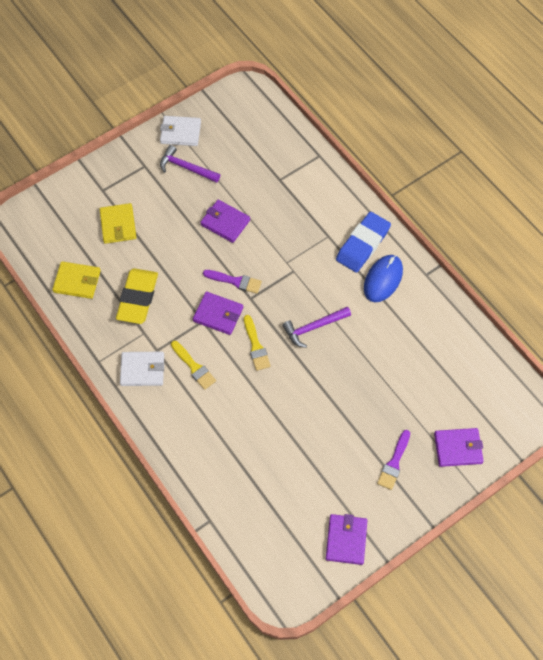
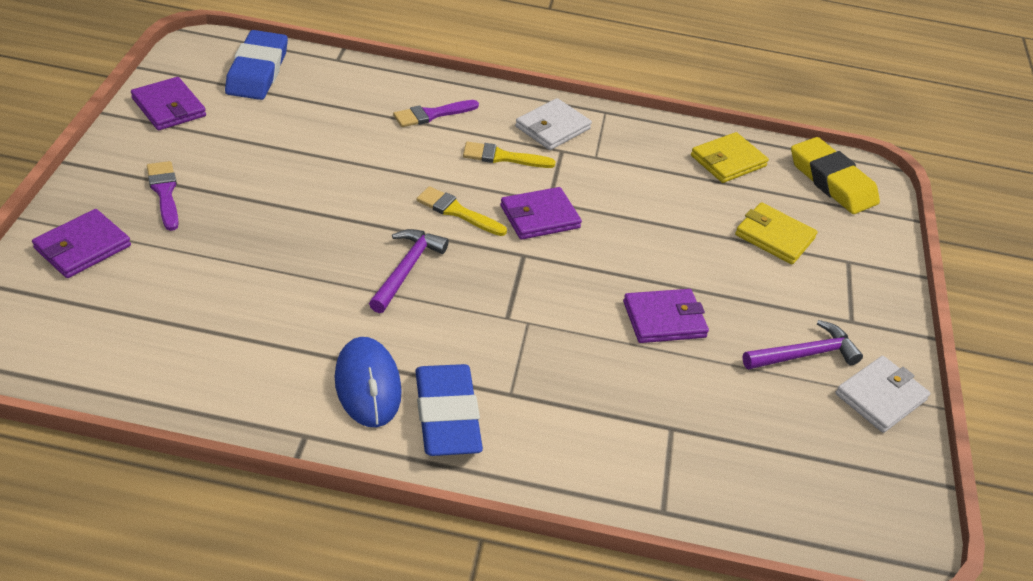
camera: 130 degrees right, 20 degrees down
(138, 298) = (647, 182): yellow eraser -> yellow eraser (832, 181)
(235, 281) = (564, 261): purple brush -> purple brush (432, 114)
(268, 542) = (257, 71): none -> blue eraser

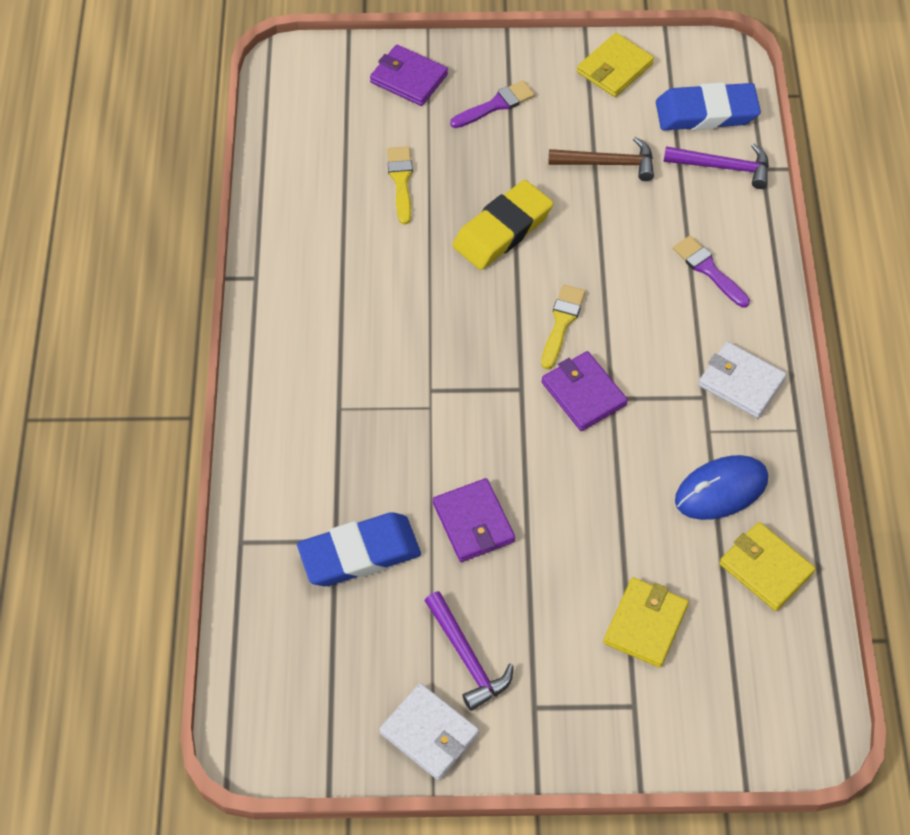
camera: 85 degrees right, 15 degrees up
(169, 107) = (614, 68): purple wallet -> yellow wallet
(283, 139) = (608, 163): none -> brown hammer
(368, 385) = (318, 305): blue mouse -> blue mouse (721, 490)
(406, 269) = (465, 300): purple hammer -> purple hammer (723, 167)
(447, 415) = (301, 367): blue eraser -> blue eraser (359, 553)
(502, 157) = (666, 345): yellow brush -> yellow brush (401, 181)
(832, 181) = (780, 689): yellow eraser -> yellow eraser (502, 230)

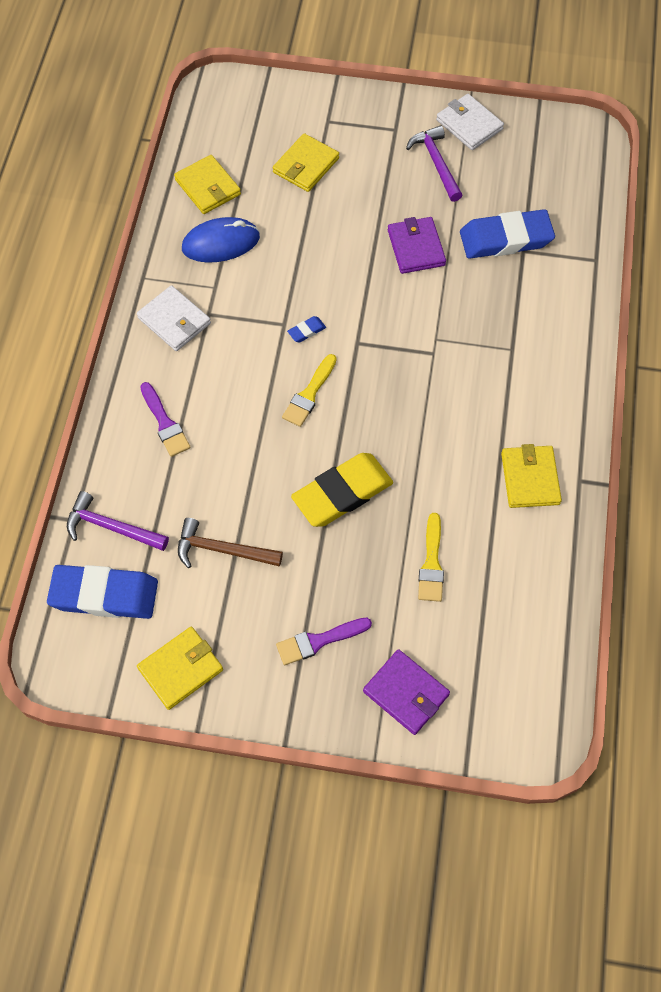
camera: 170 degrees left, 5 degrees up
(309, 271) = (530, 478): none -> yellow wallet
(583, 393) = (306, 331): purple wallet -> blue eraser

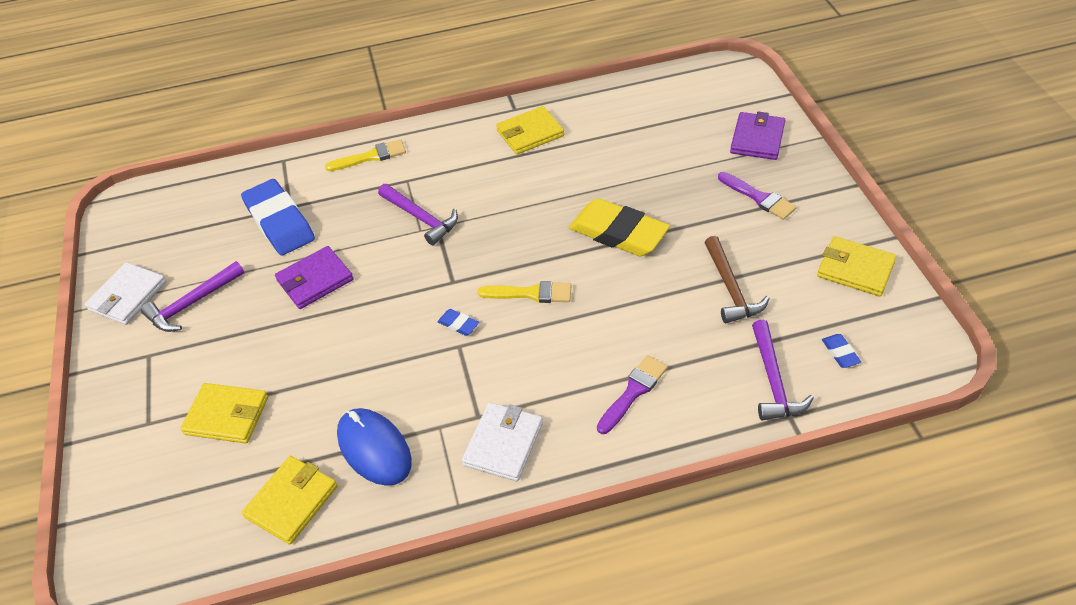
camera: 110 degrees left, 15 degrees down
(104, 595) = (840, 353): blue eraser -> blue eraser, size x0.41
(431, 563) = (643, 160): yellow brush -> yellow brush (371, 156)
(451, 344) = (421, 218): none -> purple hammer

